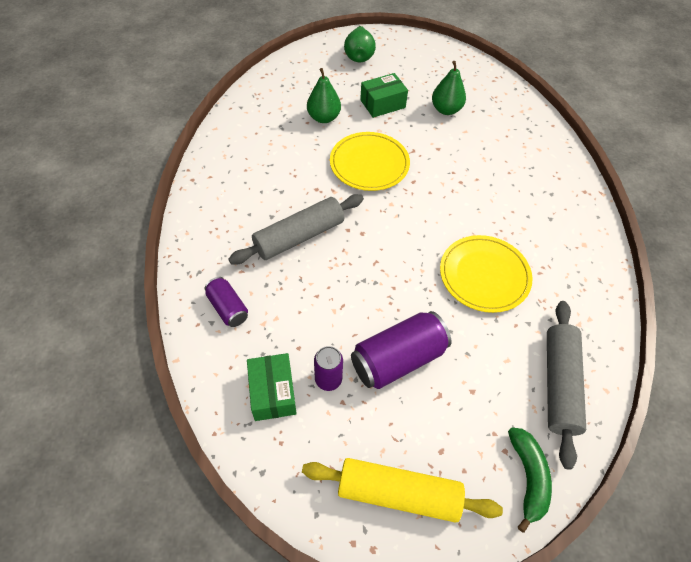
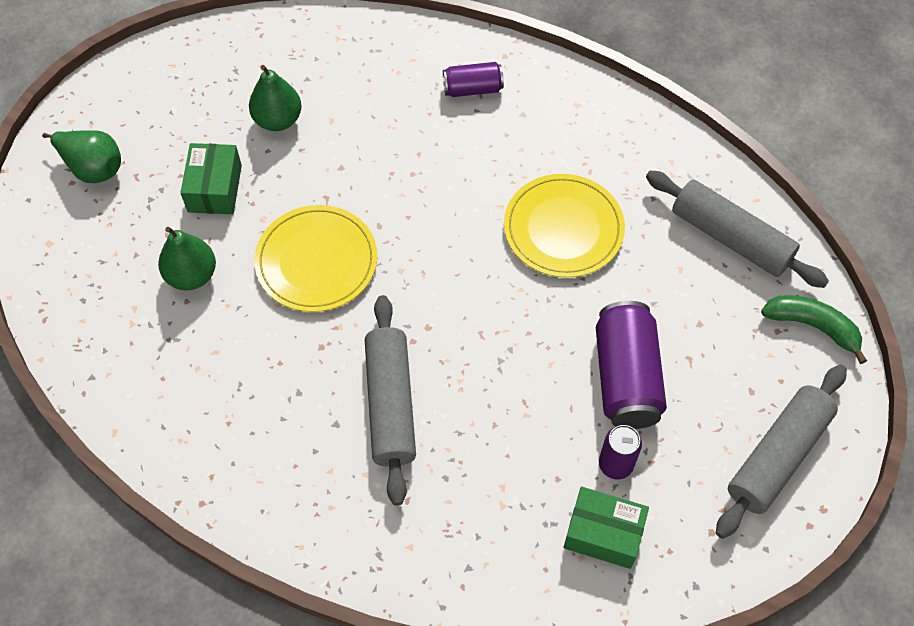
camera: 60 degrees left, 5 degrees up
(228, 308) = (457, 539): purple can -> purple can (472, 89)
(398, 493) = (778, 456): yellow rolling pin -> grey rolling pin

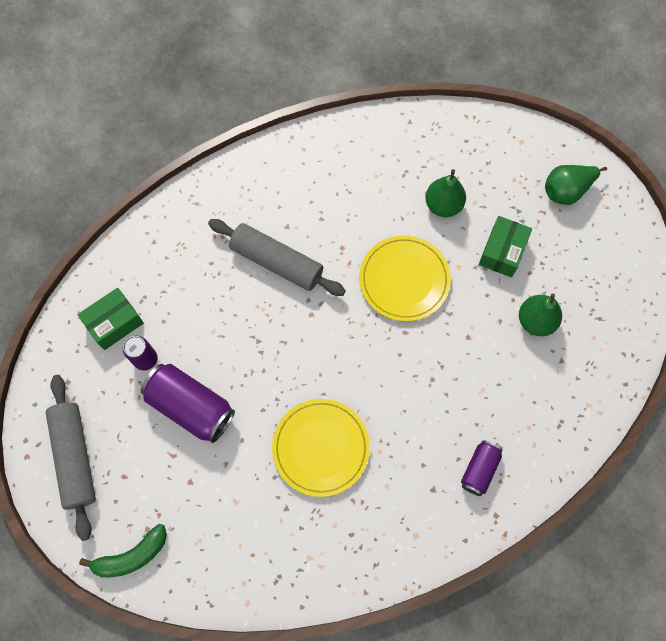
camera: 125 degrees right, 10 degrees up
(215, 188) = (502, 252): green box -> green box turned 75 degrees clockwise
(731, 238) = (232, 557): grey rolling pin -> none

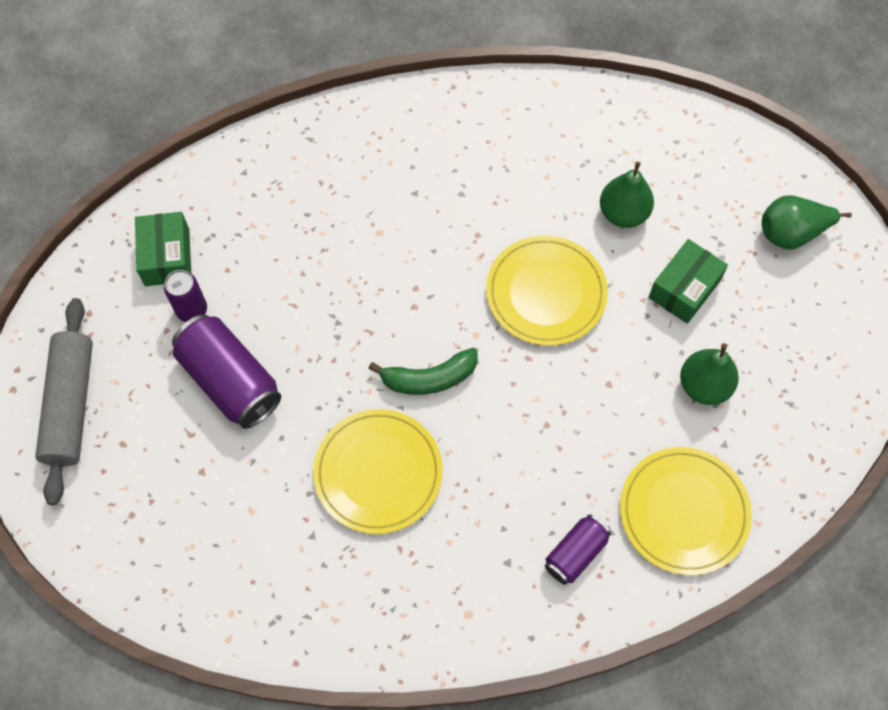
camera: 15 degrees right, 5 degrees down
(114, 323) = (167, 257): green box -> green box turned 75 degrees counterclockwise
(132, 556) = (103, 542): green banana -> green banana (429, 378)
(277, 262) = (389, 233): grey rolling pin -> none
(547, 418) = (684, 512): none -> yellow plate

